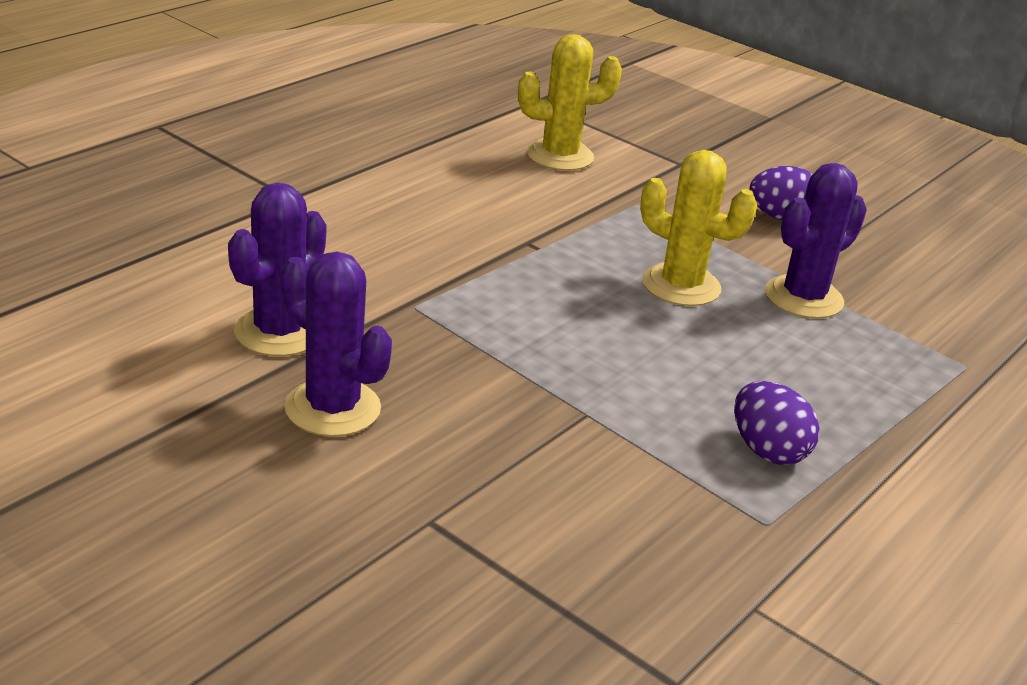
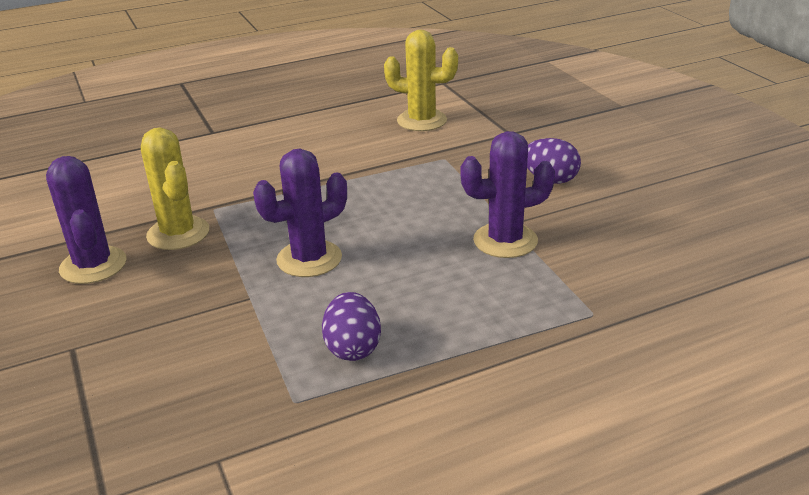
camera: 30 degrees right, 0 degrees up
(279, 332) = (114, 214): purple cactus -> purple cactus (309, 259)
(681, 285) = (415, 219): yellow cactus -> yellow cactus (178, 233)

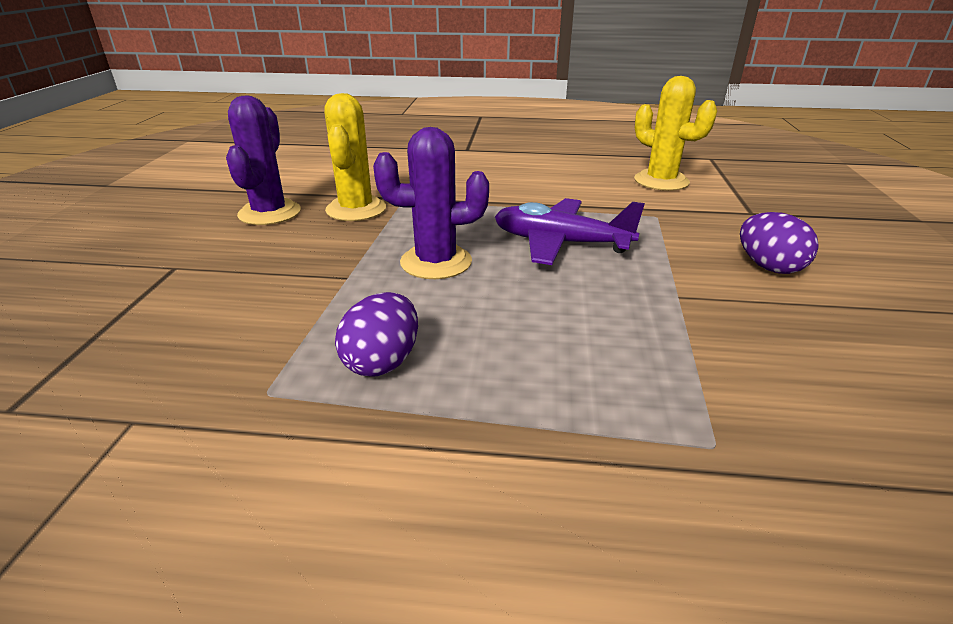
camera: 30 degrees right, 0 degrees up
(391, 208) = (560, 243): none -> purple plane
(505, 241) = (660, 312): purple cactus -> none

